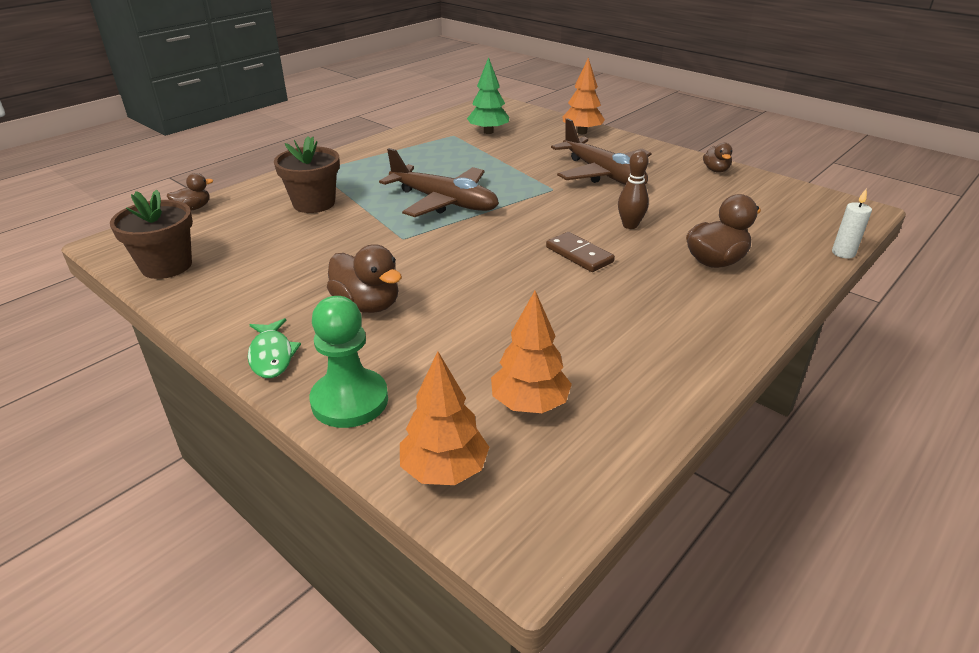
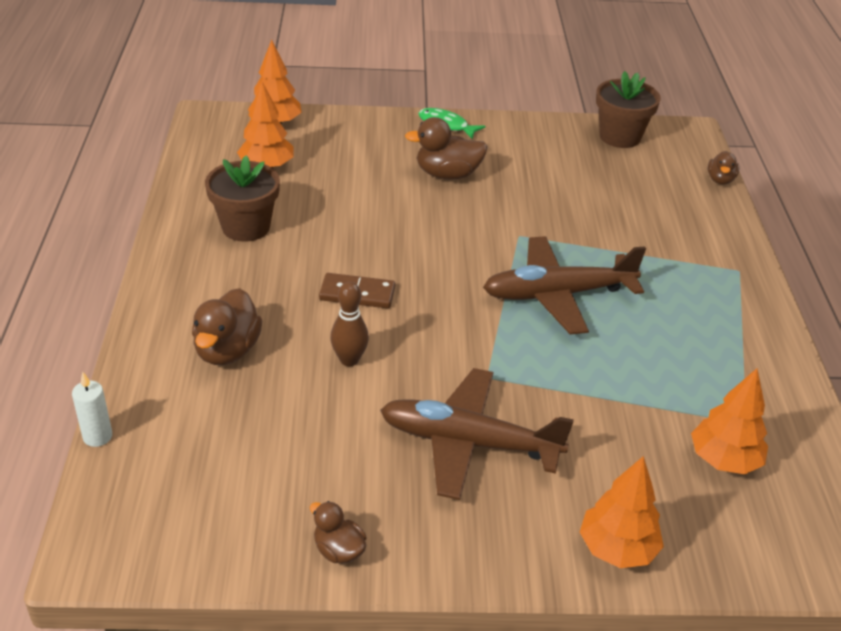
camera: 135 degrees right, 5 degrees up
(314, 203) = (653, 232): brown flower pot -> brown flower pot (246, 227)
(350, 400) = (366, 127): green pawn -> none
(488, 132) = (724, 460): green tree -> orange tree

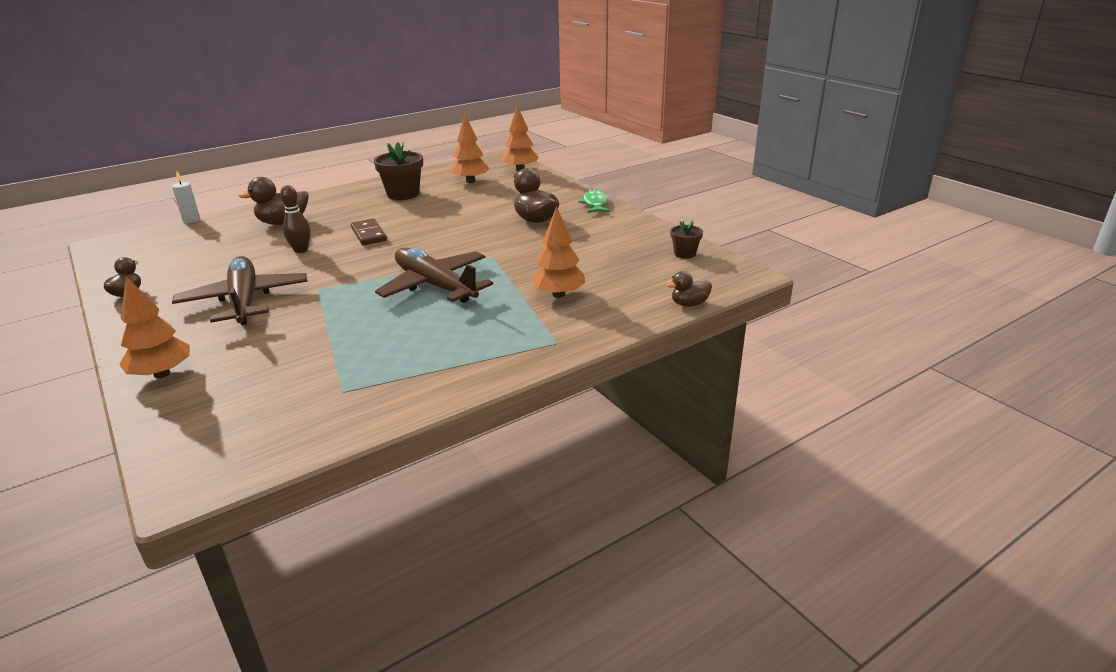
camera: 60 degrees right, 10 degrees down
(620, 136) = (684, 253): brown flower pot -> brown flower pot, size x0.55
(724, 460) = (286, 392): orange tree -> orange tree (558, 294)

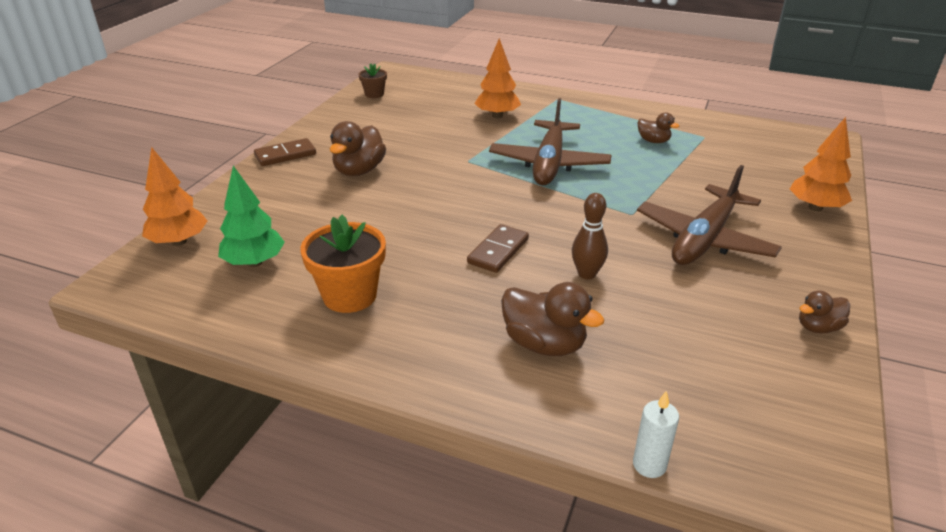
camera: 125 degrees left, 5 degrees up
(403, 194) = (349, 295): brown flower pot -> orange flower pot
(470, 181) = (254, 262): orange tree -> green tree
(595, 204) = (285, 155): green fish -> brown domino
(689, 304) = (456, 78): brown duck -> brown duck (653, 141)

